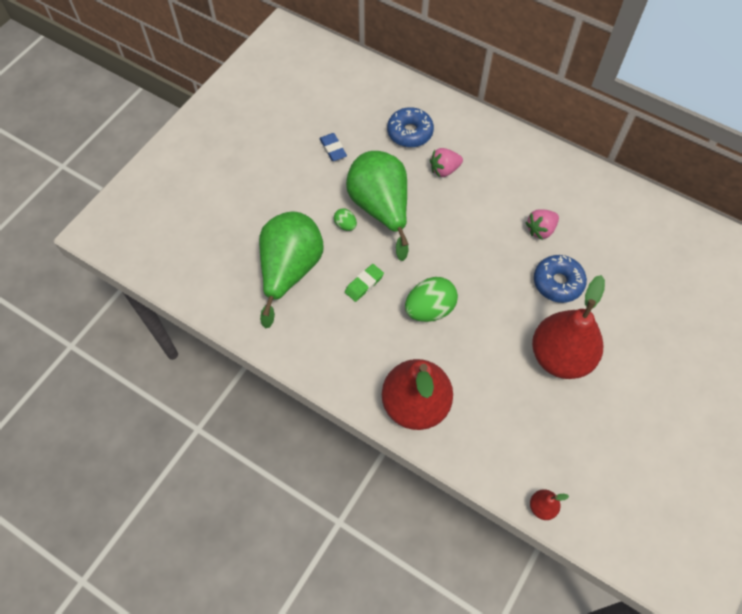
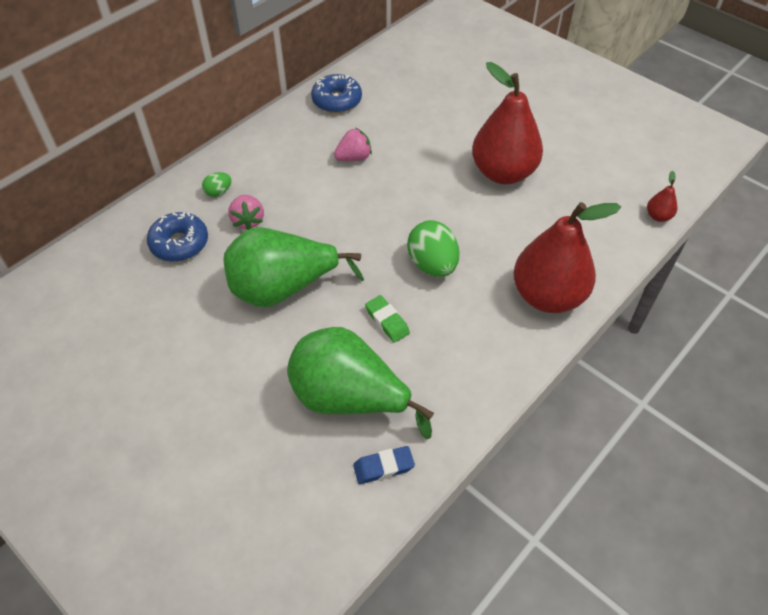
camera: 80 degrees left, 10 degrees down
(333, 149) = (171, 326): blue eraser -> blue eraser (383, 467)
(345, 225) = (296, 328): green egg -> green egg (218, 192)
(540, 230) = (354, 158): pink strawberry -> pink strawberry turned 90 degrees counterclockwise
(558, 282) = (420, 158): blue donut -> blue donut (337, 101)

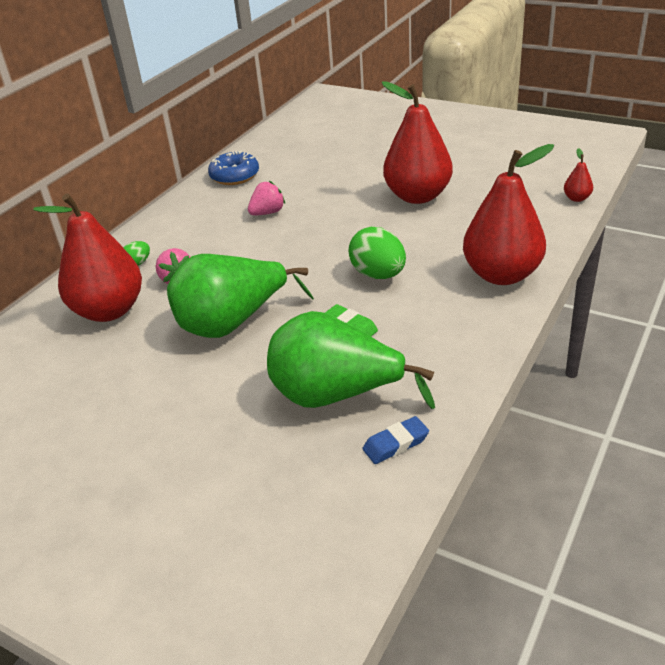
camera: 10 degrees left, 15 degrees down
(179, 243) = (109, 310): blue donut -> red pear

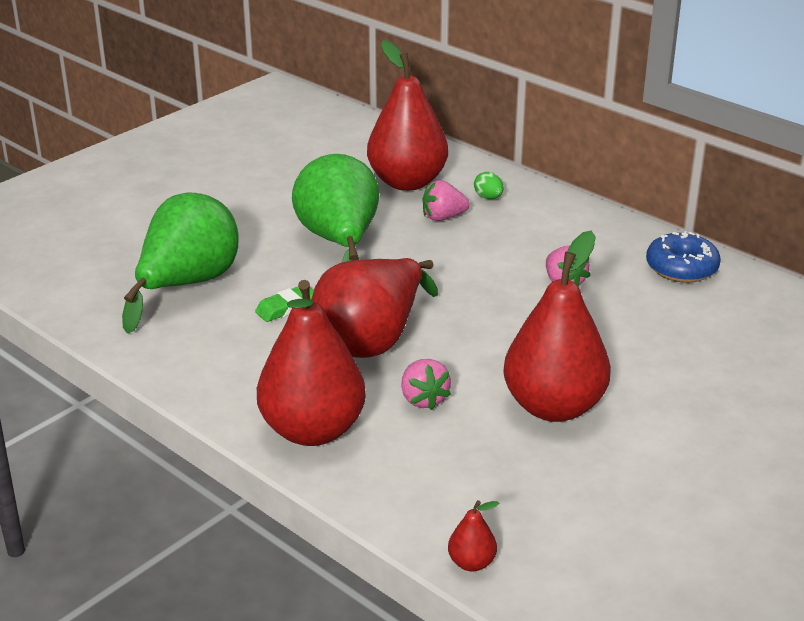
camera: 100 degrees right, 5 degrees down
(378, 274) = (372, 340): green egg -> red pear
(395, 444) = (102, 305): blue eraser -> none
(438, 240) = (423, 399): none -> pink strawberry

